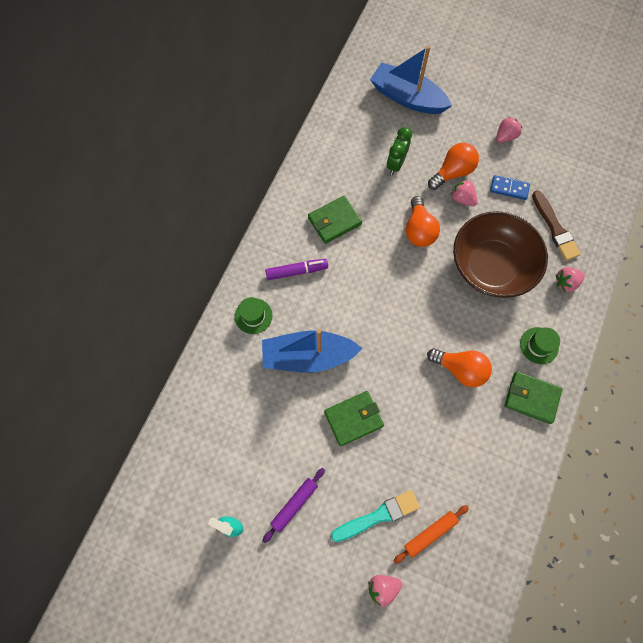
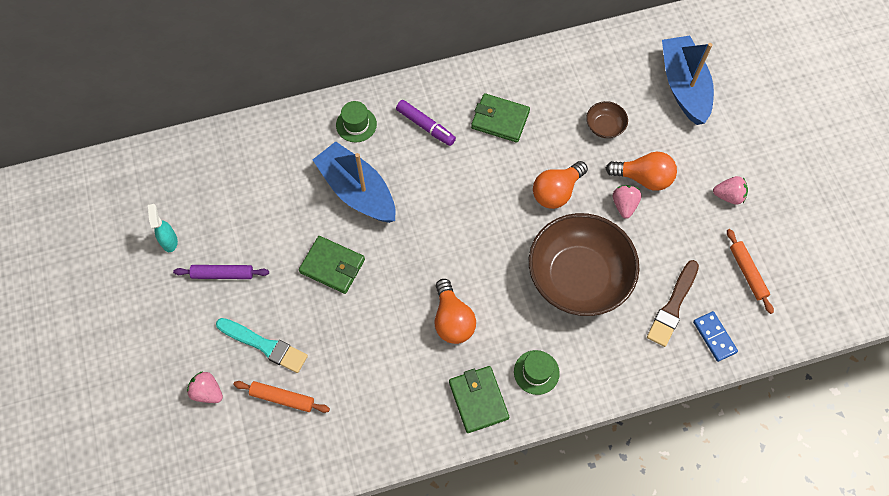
camera: 50 degrees right, 5 degrees down
(396, 164) = (604, 126): green clock -> brown bowl
(509, 188) = (675, 237): blue domino -> blue domino (714, 337)
(565, 169) = (747, 273): none -> orange rolling pin
(566, 283) = (623, 354): pink strawberry -> none

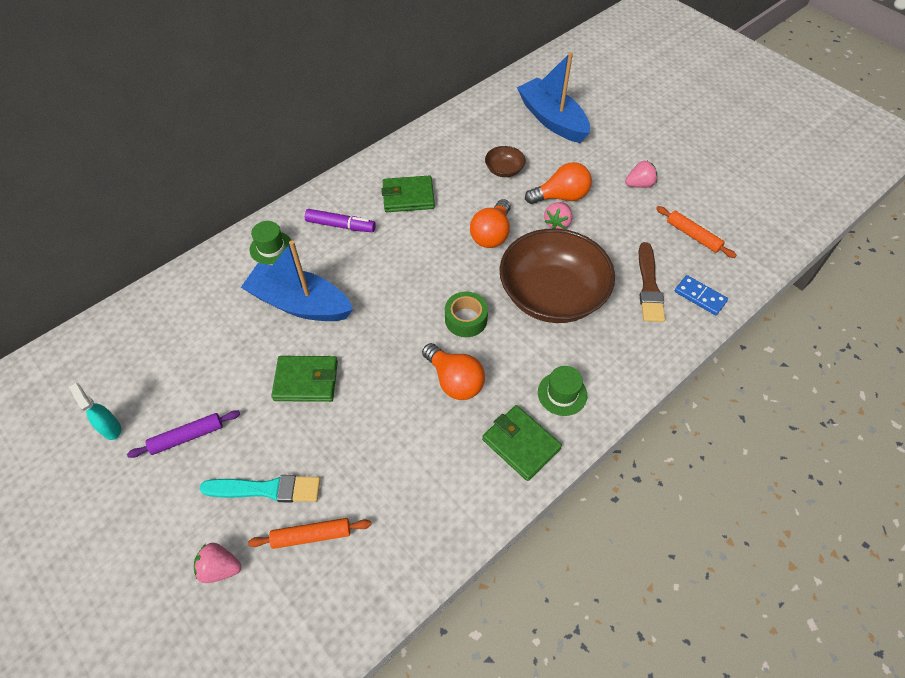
camera: 25 degrees left, 10 degrees down
(490, 267) = (466, 319): none -> green tape
(624, 205) = (557, 223): pink strawberry -> pink strawberry turned 135 degrees counterclockwise

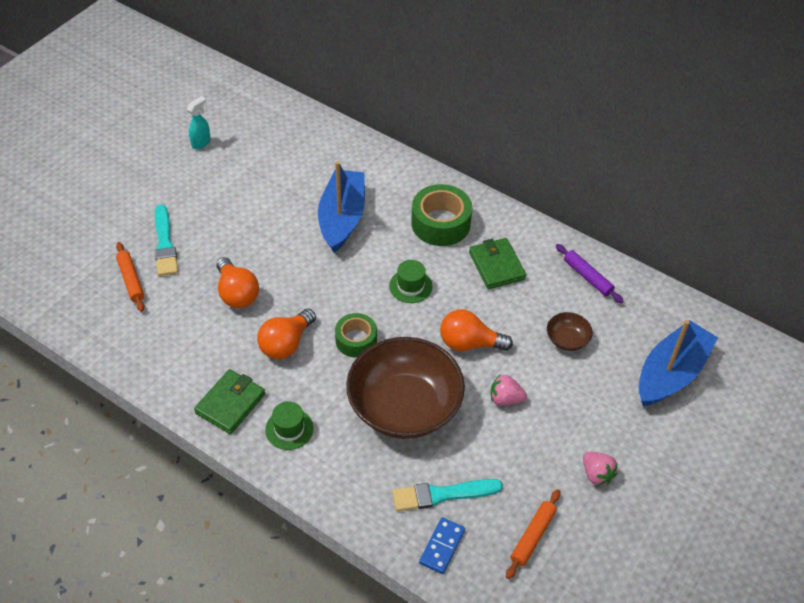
camera: 75 degrees right, 5 degrees down
(187, 437) = (201, 186): purple rolling pin -> purple rolling pin (587, 277)
(220, 568) = (101, 235): pink strawberry -> none
(271, 248) = (398, 183): green hat -> green hat (410, 286)
(306, 381) = (265, 242): green wallet -> none
(340, 225) = (440, 223): purple marker -> green tape
(561, 197) = (546, 397): orange light bulb -> orange light bulb (237, 293)
(649, 286) = (442, 495): brown brush -> turquoise brush

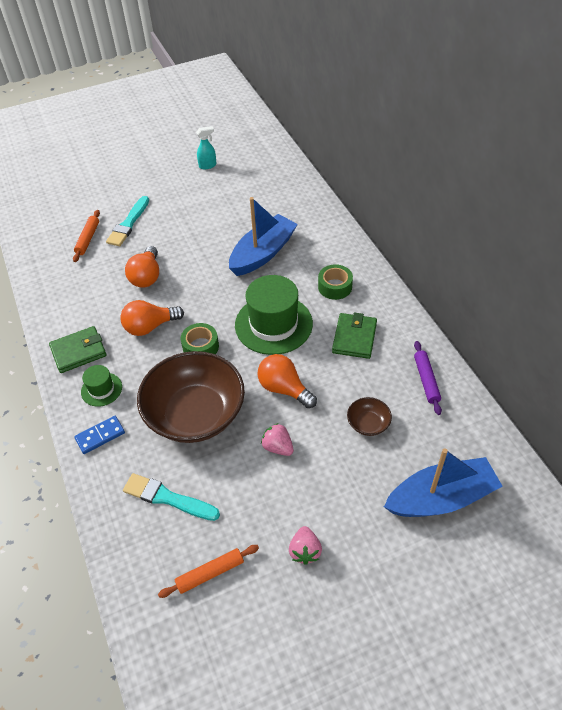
camera: 35 degrees right, 0 degrees up
(410, 286) = (273, 324): green hat -> green hat, size x2.02
(440, 223) = (335, 287): green tape -> green tape, size x0.64
(442, 547) = (134, 540): blue domino -> blue domino (100, 436)

